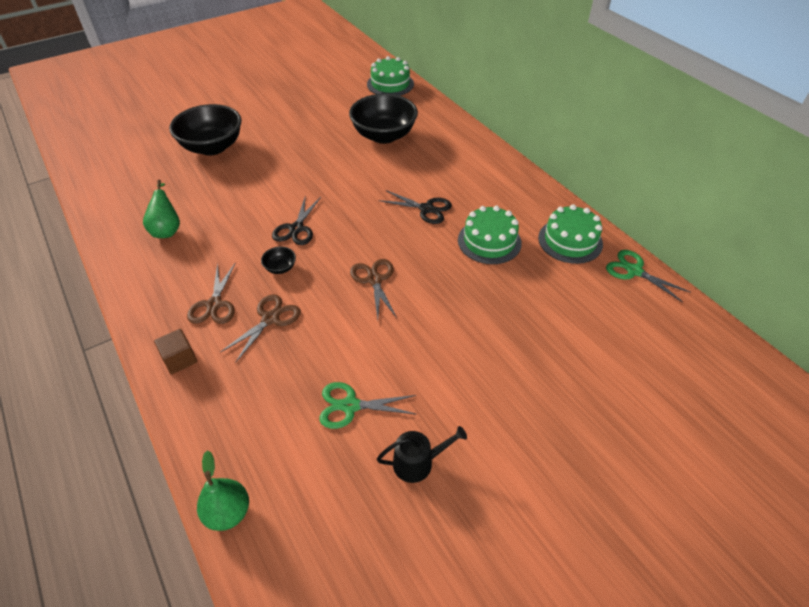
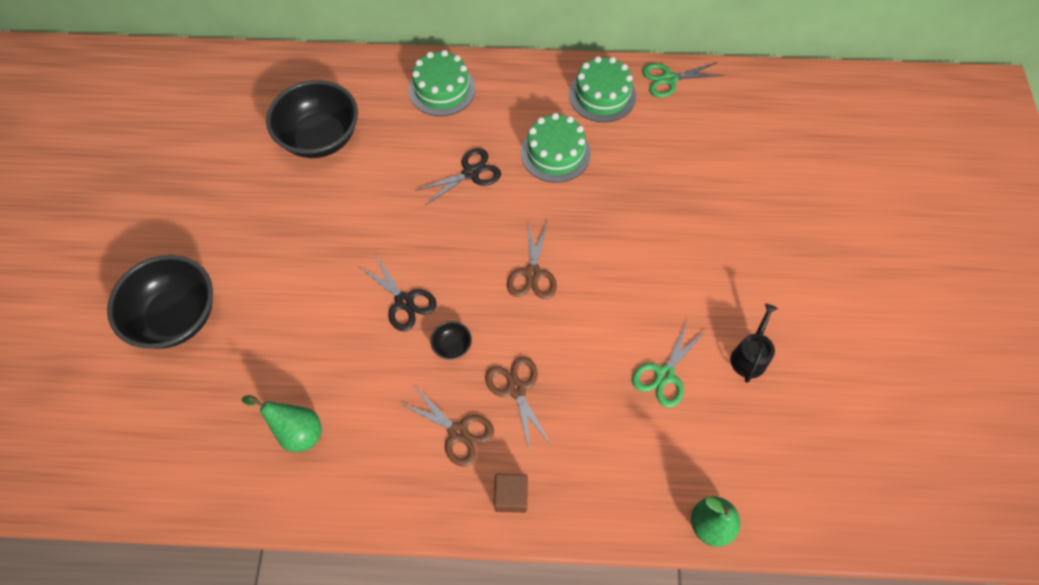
camera: 55 degrees left, 15 degrees up
(374, 280) = (532, 273): brown scissors -> brown scissors turned 105 degrees counterclockwise
(390, 84) = (228, 75): green cake -> green cake (442, 89)

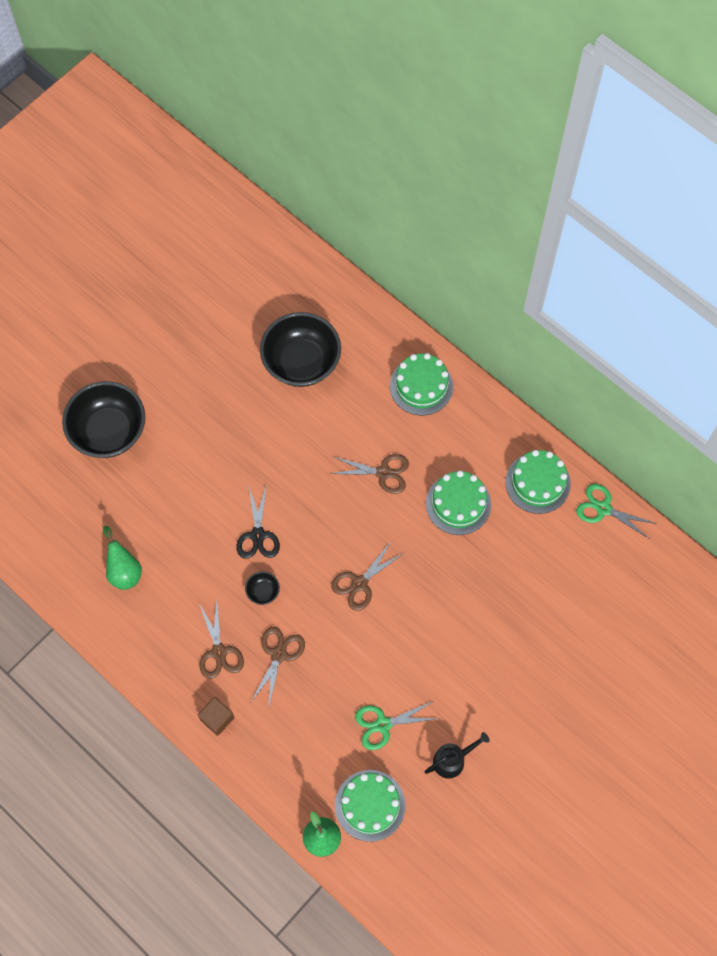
camera: 40 degrees right, 5 degrees up
(470, 173) = (383, 473): black scissors -> brown scissors
(722, 455) = (370, 805): none -> green cake

